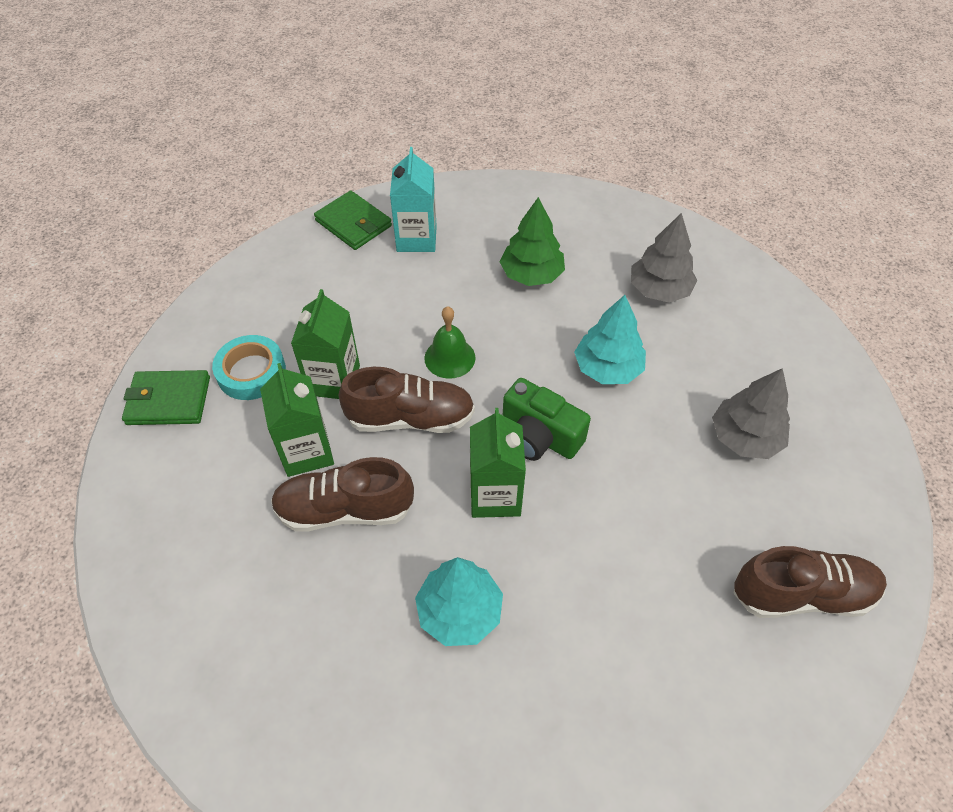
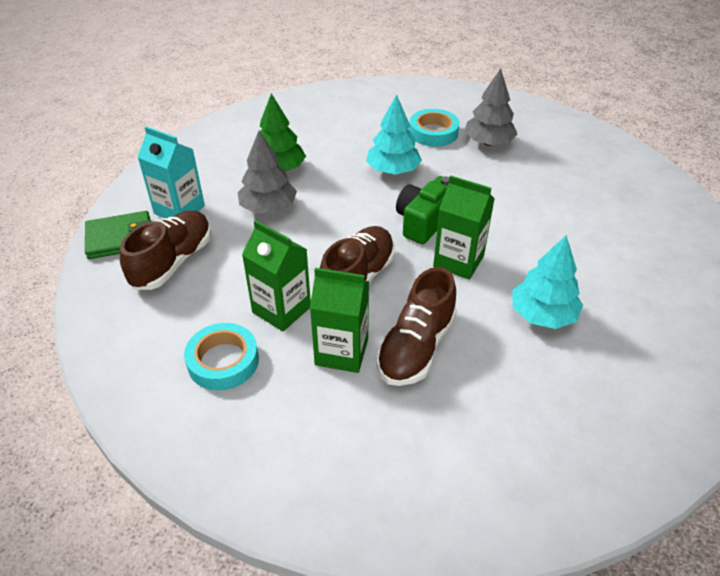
camera: 60 degrees left, 10 degrees down
(168, 401) = (201, 436): green wallet -> none
(449, 358) = (318, 237): green bell -> none
(539, 436) = (424, 222): green camera -> green camera turned 150 degrees clockwise
(659, 290) = (348, 124): grey tree -> grey tree (268, 208)
(715, 373) = (433, 132): none -> turquoise tape
(802, 594) = (604, 169): brown shoe -> brown shoe (173, 262)

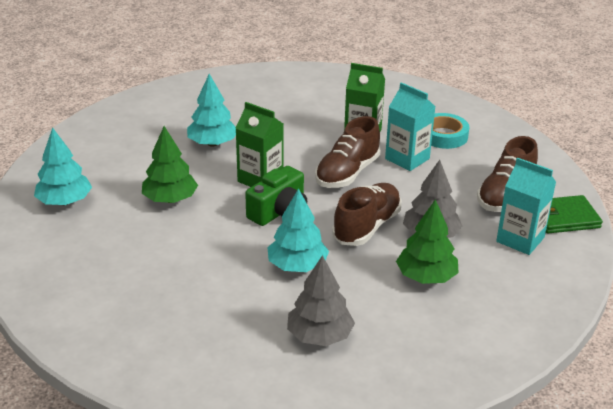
camera: 175 degrees left, 10 degrees down
(281, 310) = (407, 159): green carton -> turquoise carton
(416, 347) = (310, 133): brown shoe -> brown shoe (367, 227)
(433, 132) = (234, 314): turquoise tape -> none
(488, 142) = (172, 294): grey tree -> grey tree (320, 336)
(544, 227) = (170, 199): none -> green tree
(649, 216) = (65, 202): none -> turquoise tree

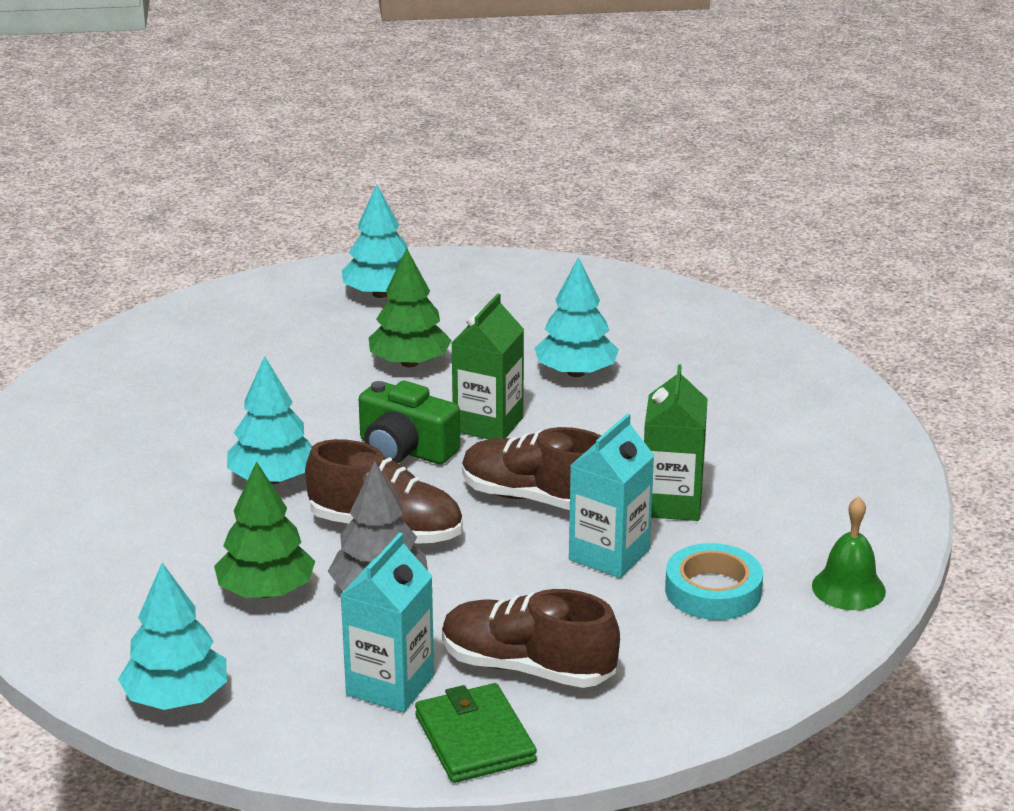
camera: 80 degrees right, 5 degrees down
(320, 336) = (122, 511): grey tree -> none
(445, 102) = (848, 588): none -> green bell
(533, 318) = (176, 698): none -> turquoise tree

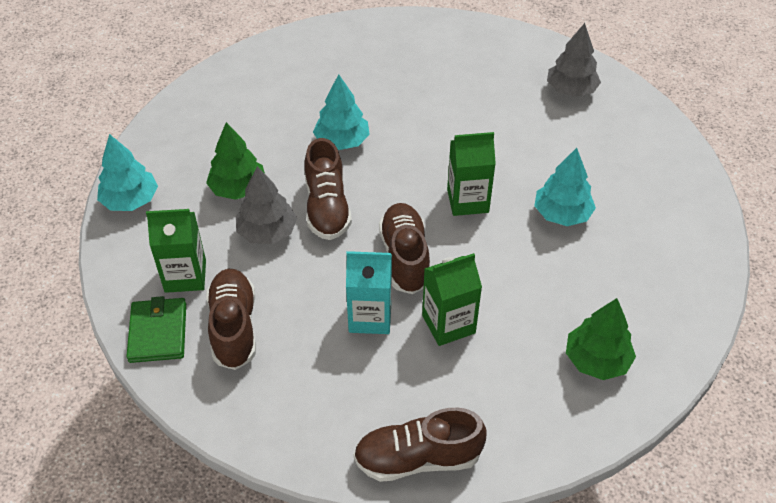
camera: 60 degrees right, 20 degrees up
(380, 294) = (571, 90): turquoise tree -> grey tree
(390, 685) = (185, 276): turquoise carton -> green carton
(405, 450) = (411, 178): green camera -> none
(409, 363) = (505, 137): green tree -> green tree (596, 360)
(474, 738) = (158, 332): green wallet -> green wallet turned 45 degrees counterclockwise
(713, 591) = (366, 384): turquoise tape -> none
(848, 588) = (418, 458): green bell -> brown shoe

